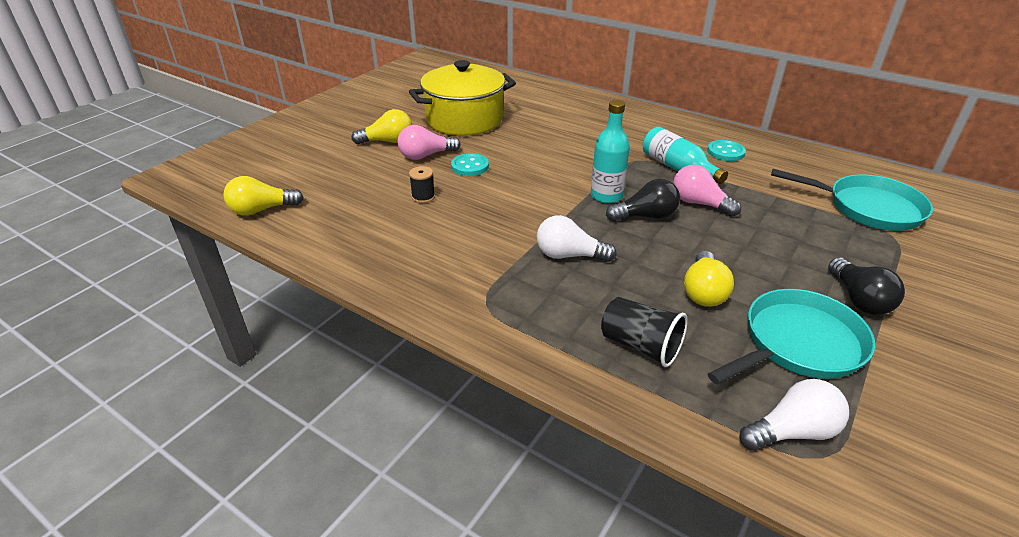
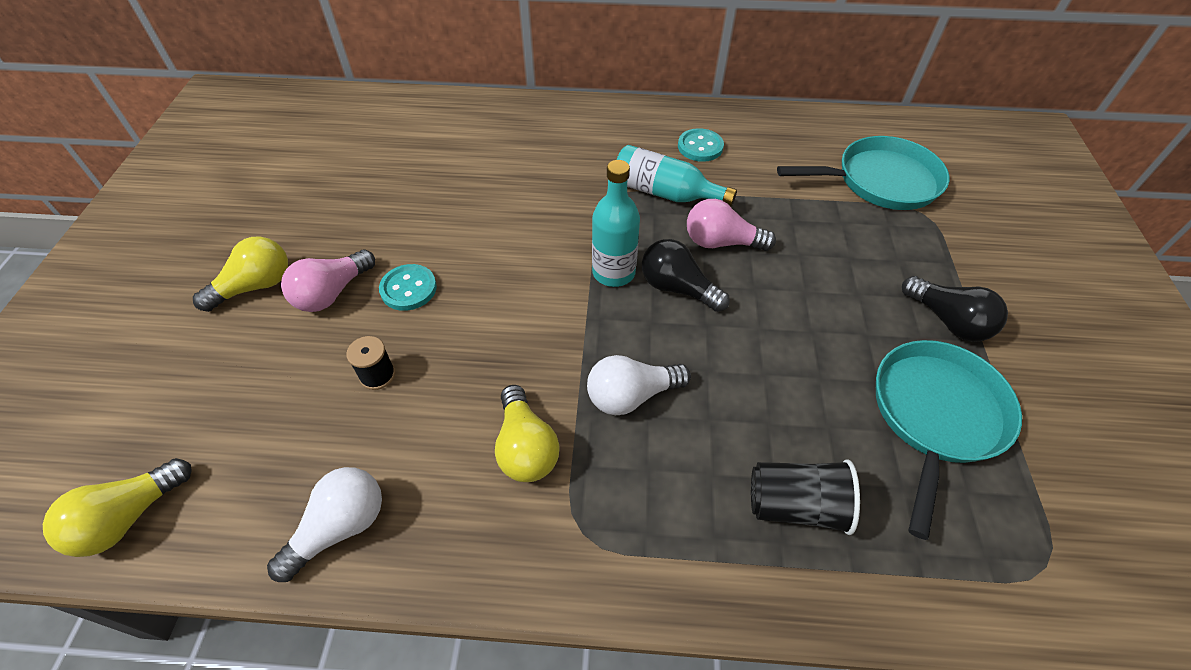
camera: 30 degrees left, 15 degrees up
(464, 119) = (346, 202): yellow pot -> none
(645, 216) = (677, 288): black light bulb -> black light bulb turned 105 degrees counterclockwise
(703, 292) = (807, 383): yellow light bulb -> yellow light bulb (525, 447)
(792, 431) = (1003, 548): white light bulb -> white light bulb (340, 527)

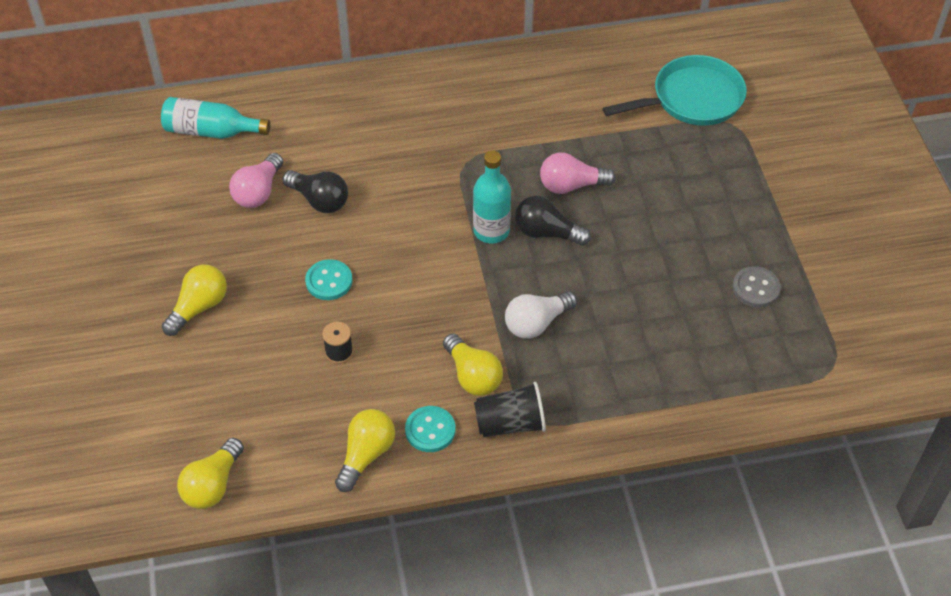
camera: 15 degrees left, 0 degrees up
(332, 293) = (267, 298): pink light bulb -> pink light bulb (258, 192)
(340, 527) = (366, 455): white light bulb -> yellow light bulb
(665, 193) = (511, 149): turquoise bottle -> turquoise bottle (211, 131)
(700, 147) = (529, 95): turquoise button -> turquoise button (430, 430)
(795, 505) = (669, 369): black cup -> black cup (510, 423)
(935, 416) = (756, 288): turquoise pan -> grey button
(948, 321) = (759, 214): black light bulb -> black light bulb (319, 200)

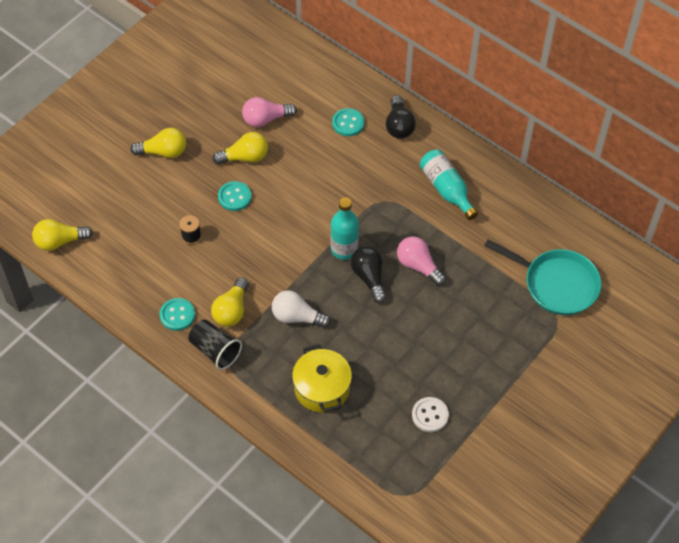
camera: 50 degrees right, 5 degrees up
(211, 131) = (288, 66): turquoise bottle -> turquoise bottle (446, 189)
(319, 200) = (287, 151): black light bulb -> black light bulb (399, 125)
(340, 130) = (348, 123): none -> turquoise button
(366, 455) = (136, 296): yellow light bulb -> yellow light bulb (245, 157)
(645, 357) = (322, 388): none -> yellow pot
(756, 288) = (430, 415): grey button -> white button

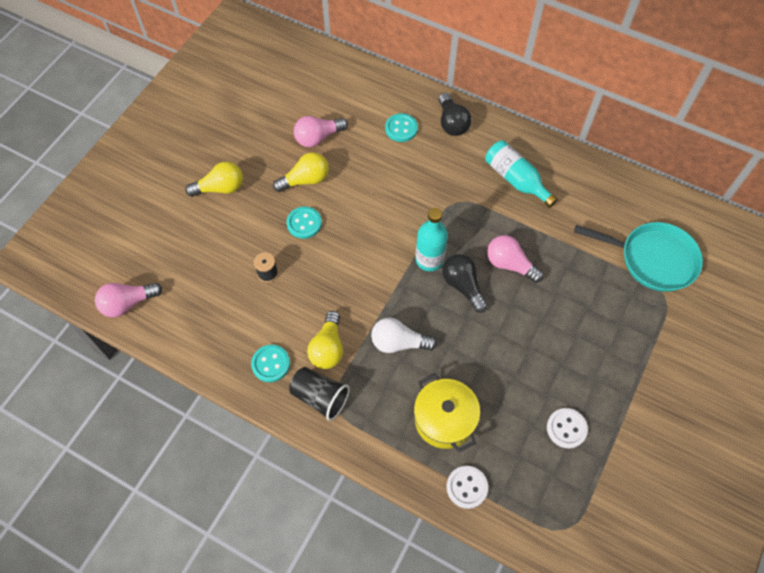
camera: 10 degrees left, 5 degrees up
(60, 241) = (128, 303): yellow light bulb -> pink light bulb
(327, 446) = (467, 487): none -> white button

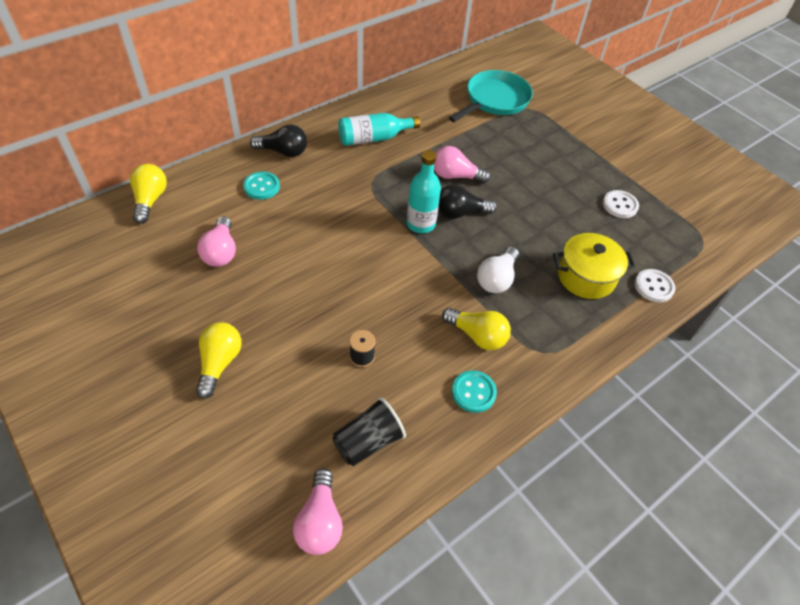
camera: 70 degrees left, 10 degrees down
(304, 223) = (320, 302): turquoise button -> none
(305, 180) = (266, 281): yellow light bulb -> yellow light bulb (150, 200)
(320, 397) = (529, 362): black cup -> black cup (368, 441)
(509, 264) = (455, 176): pink light bulb -> pink light bulb turned 45 degrees clockwise

